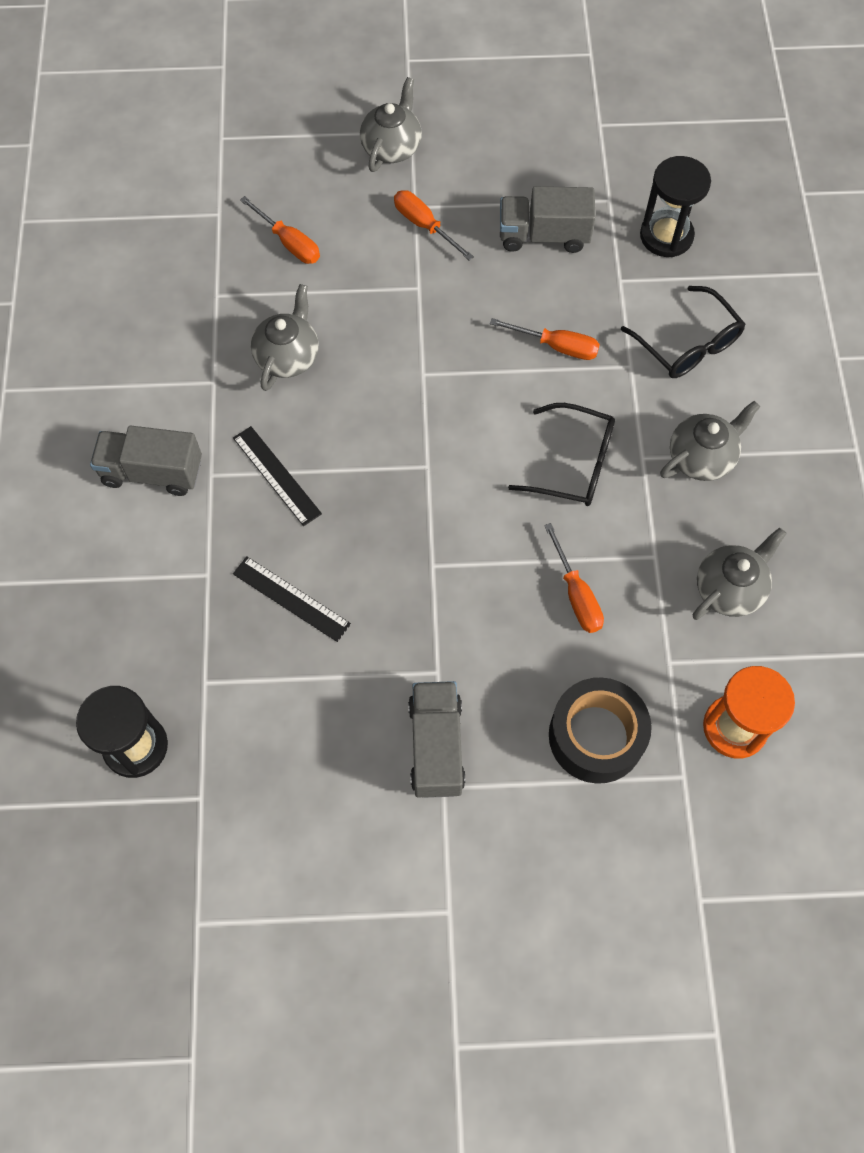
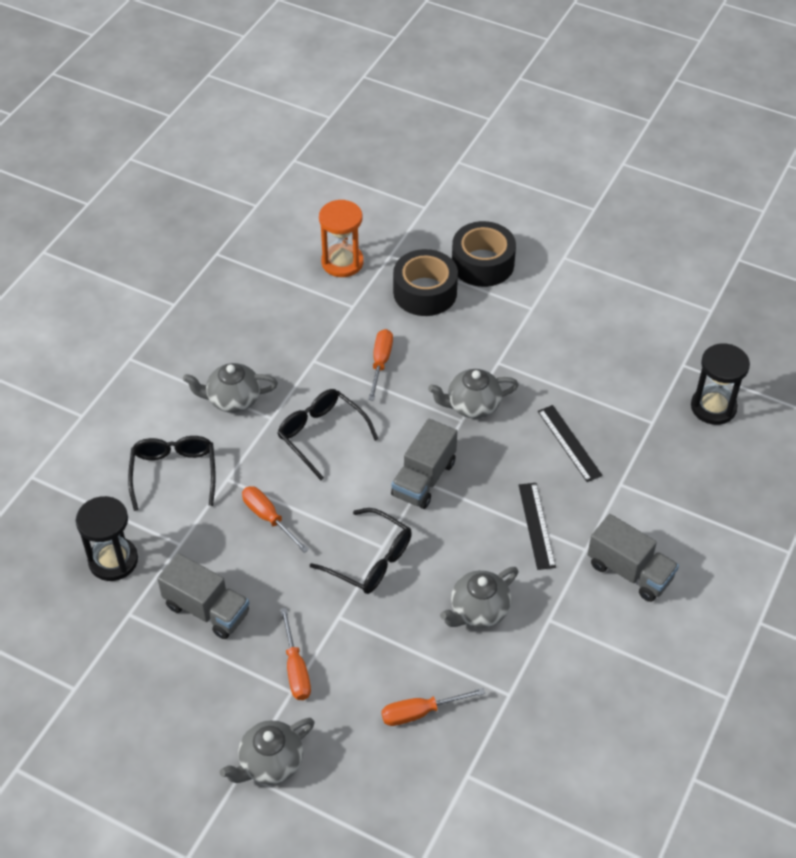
camera: 150 degrees left, 15 degrees down
(289, 242) = (420, 712): orange screwdriver -> orange screwdriver turned 90 degrees counterclockwise
(426, 354) = (370, 560): none -> black glasses
(436, 746) = (523, 327): grey truck -> grey truck (424, 479)
(553, 832) = (482, 263): none -> black tape
(729, 588) = (283, 324): grey teapot -> grey teapot (472, 405)

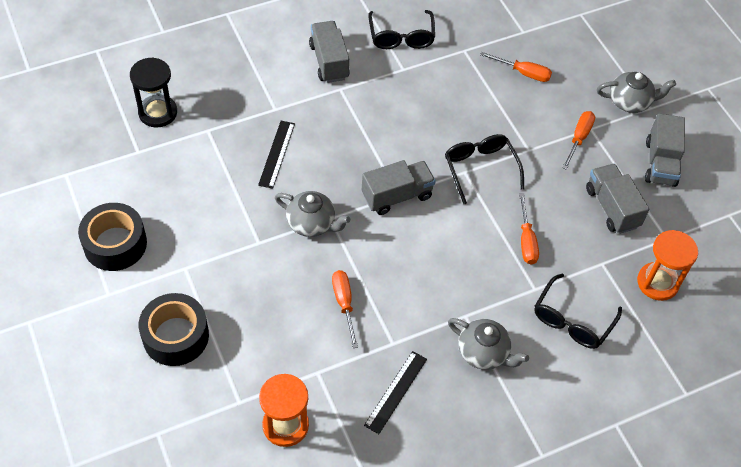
camera: 145 degrees left, 5 degrees up
(113, 560) = (657, 282): black hourglass -> orange hourglass
(186, 701) = (660, 163): none -> grey truck
(322, 435) = (439, 275): black glasses -> black glasses (401, 37)
(380, 363) = (344, 304): orange screwdriver -> orange screwdriver turned 120 degrees clockwise
(425, 292) = (248, 343): black tape -> black tape (115, 244)
(478, 610) = (440, 99): grey teapot -> none
(536, 525) = (355, 120): black ruler -> black ruler (396, 392)

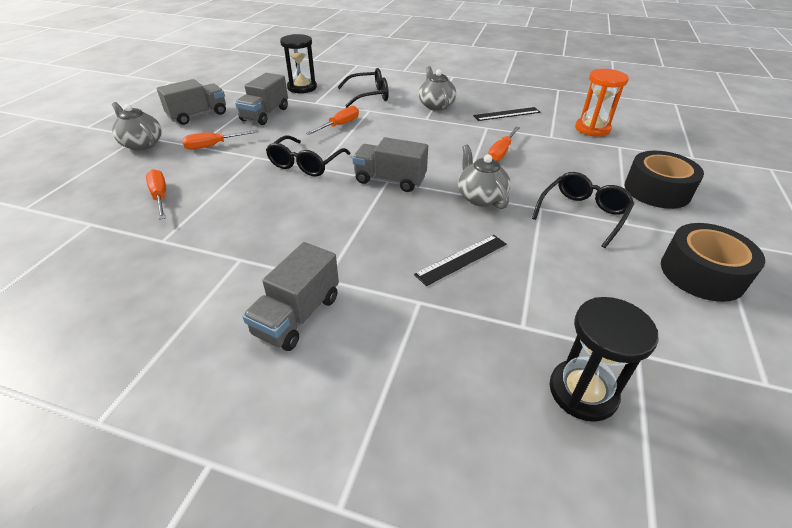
camera: 135 degrees left, 15 degrees down
(401, 37) = (186, 291): black glasses -> black glasses (582, 214)
(657, 282) = (302, 87): orange hourglass -> black hourglass

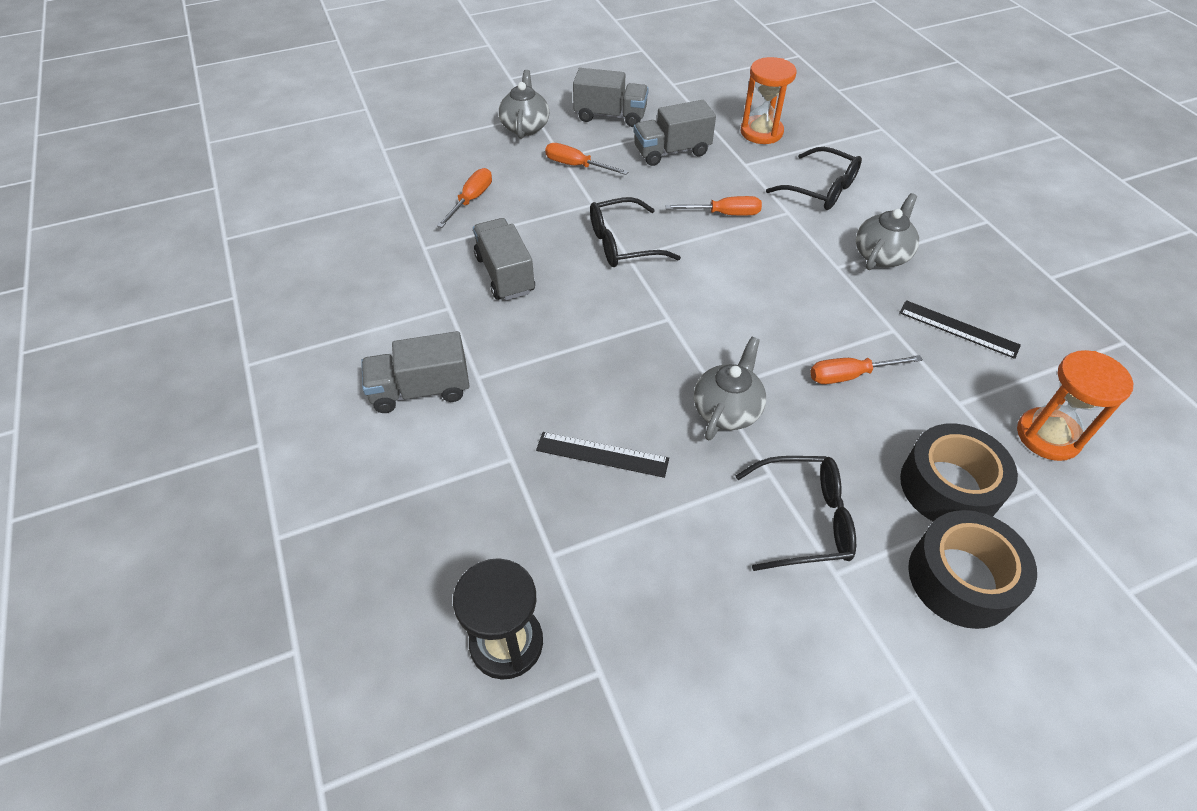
camera: 50 degrees right, 10 degrees up
(302, 87) = (761, 132): black hourglass -> orange hourglass
(390, 180) = (670, 320): grey truck -> grey truck (505, 274)
(702, 273) = (809, 693): black tape -> black tape (949, 487)

